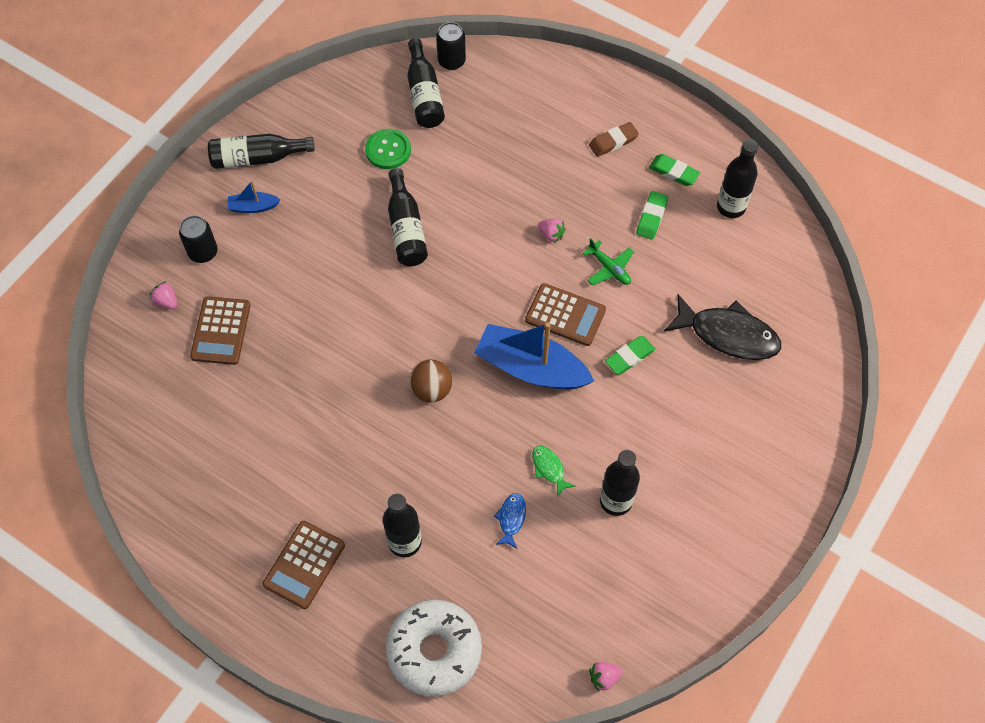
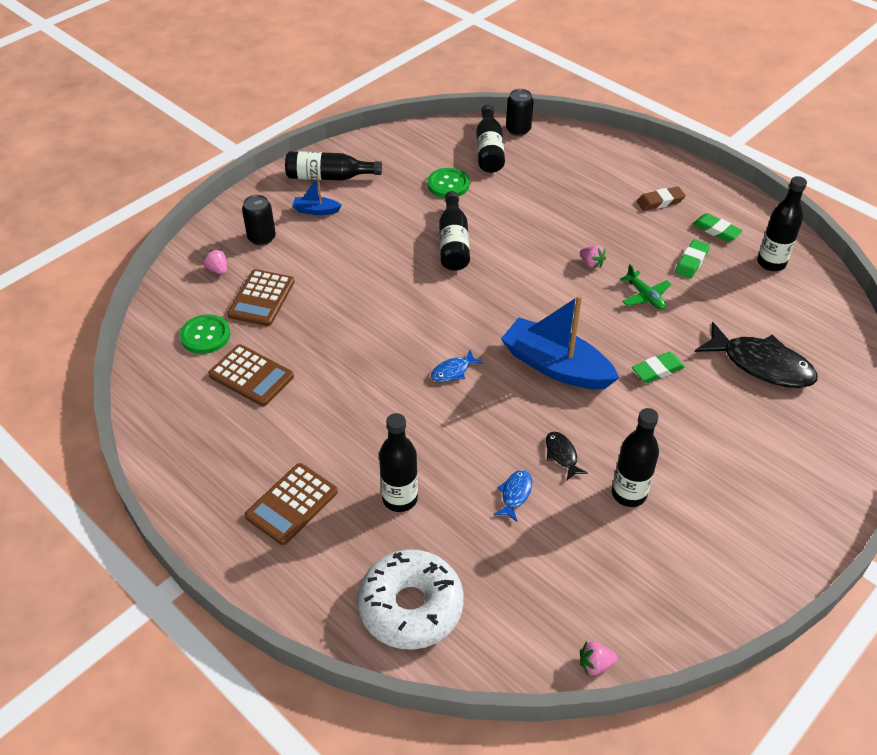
camera: 10 degrees right, 15 degrees down
(174, 386) = (205, 335): none -> green button
(431, 389) = (453, 371): brown ball -> blue fish
(549, 469) = (562, 455): green fish -> black fish
(565, 315) = (596, 328): brown calculator -> brown calculator (251, 376)

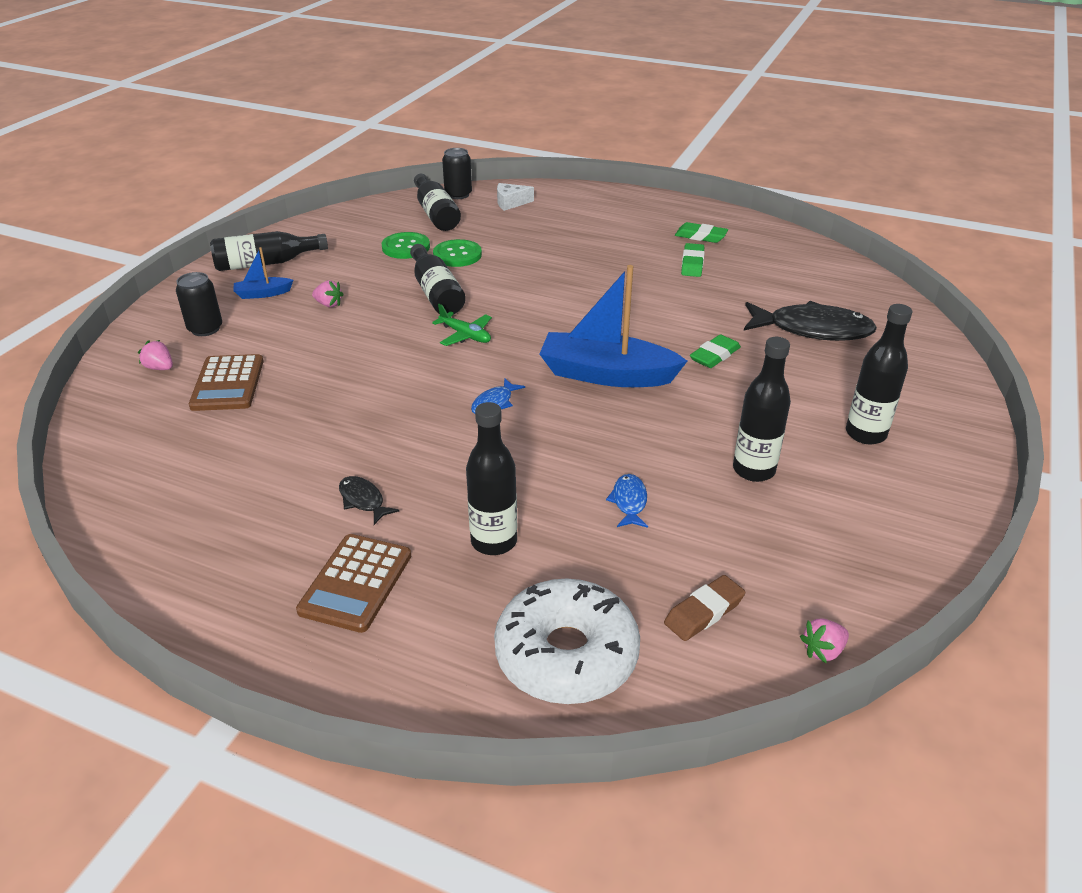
camera: 20 degrees left, 10 degrees down
(205, 335) = (167, 434): green button -> green button (457, 255)
(251, 376) = (245, 461): brown calculator -> none
(560, 150) = (510, 203): none -> white cheese
(562, 455) = (660, 452): black fish -> black fish (363, 500)
(591, 263) = (593, 283): pink strawberry -> pink strawberry (329, 304)
(645, 296) = (664, 298): green plane -> green plane (465, 335)
(660, 201) = (633, 224): brown eraser -> brown eraser (704, 612)
(771, 263) = (768, 251): black bottle -> black bottle (865, 434)

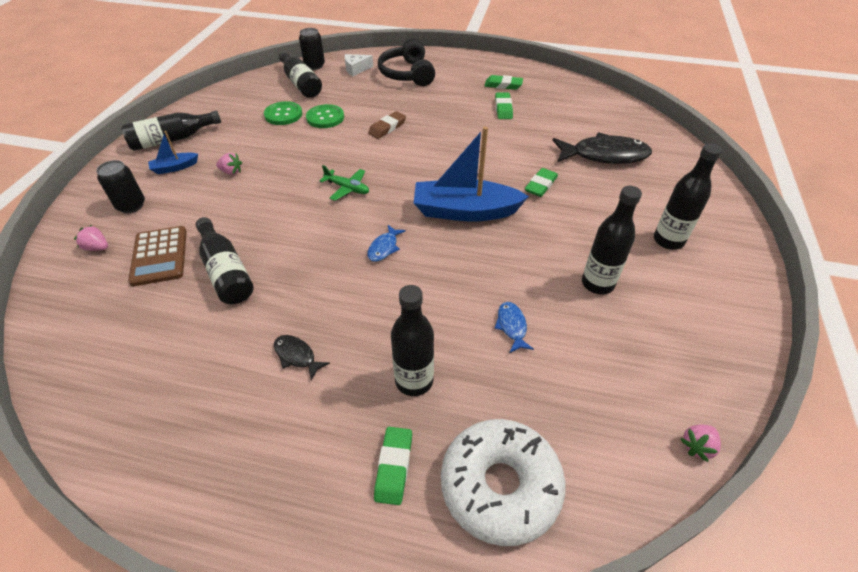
camera: 10 degrees left, 10 degrees up
(356, 583) = (307, 441): brown calculator -> none
(436, 293) = (316, 152): black bottle -> black bottle (226, 271)
(448, 620) = (394, 467): none -> green eraser
(576, 213) = (407, 74): none -> black headphones
(704, 612) = (597, 424): brown eraser -> brown eraser (387, 128)

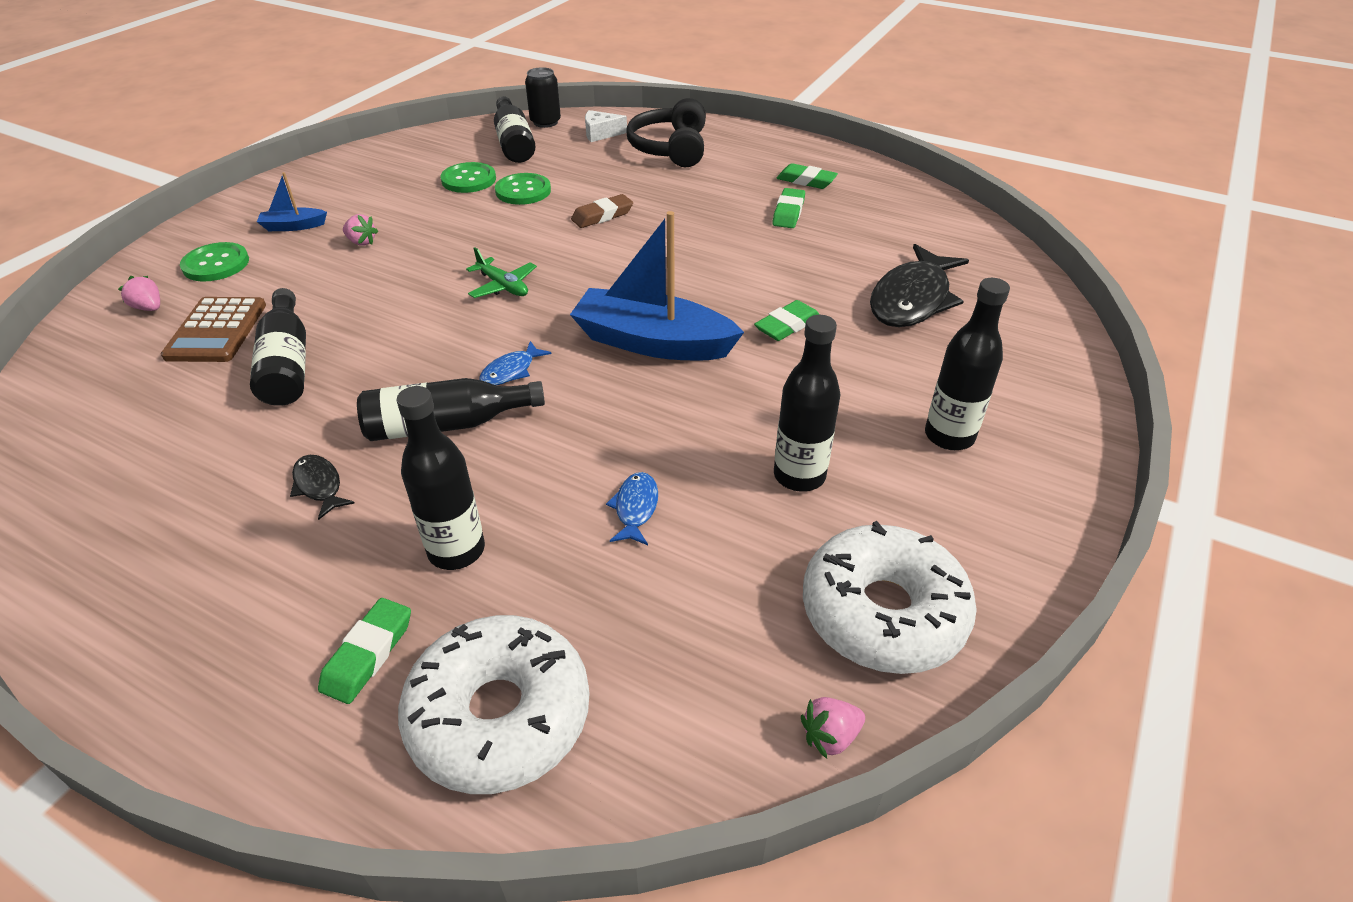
camera: 15 degrees right, 5 degrees down
(131, 205) = (216, 264): black can -> green button
(172, 139) = (309, 191): black bottle -> black bottle (447, 425)
(604, 155) = (912, 299): black fish -> black fish turned 105 degrees clockwise
(687, 361) = (883, 612): none -> white donut

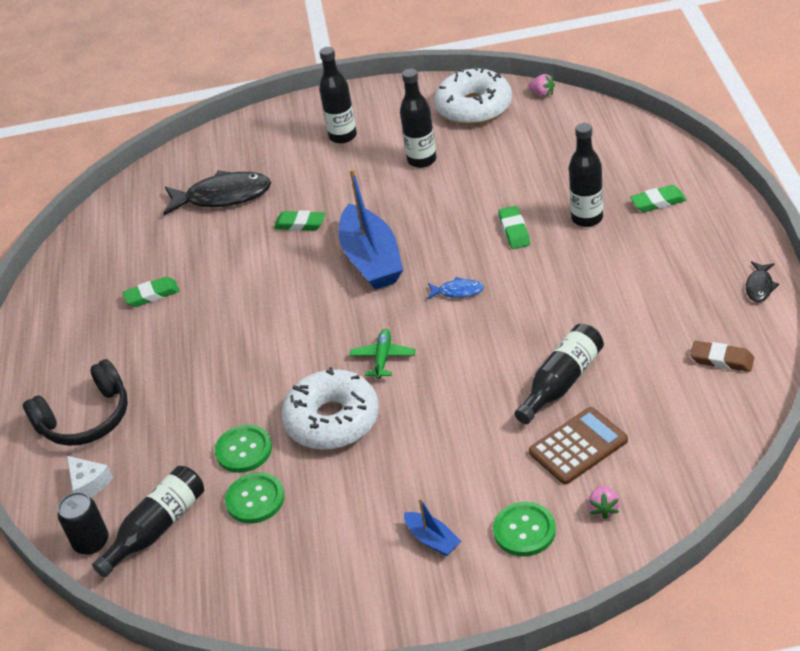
camera: 120 degrees left, 0 degrees up
(319, 486) = (614, 287): black fish -> black fish (759, 286)
(361, 242) = (409, 476): pink strawberry -> none
(447, 425) = (524, 281): black bottle -> none
(499, 715) = (632, 157): white donut -> white donut (332, 420)
(602, 216) = (242, 378): brown eraser -> brown eraser (721, 360)
(635, 508) = (499, 189): blue fish -> none
(806, 181) = (89, 313): green eraser -> green eraser (514, 231)

